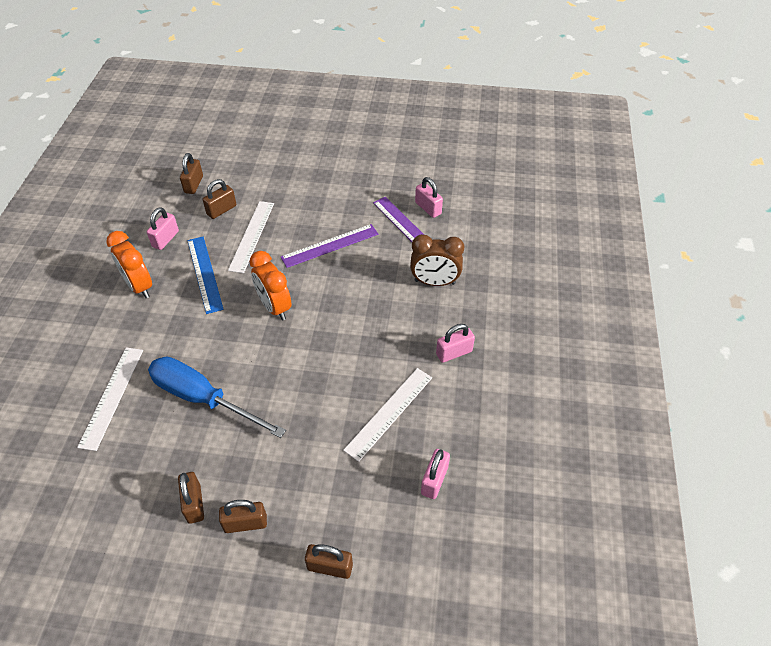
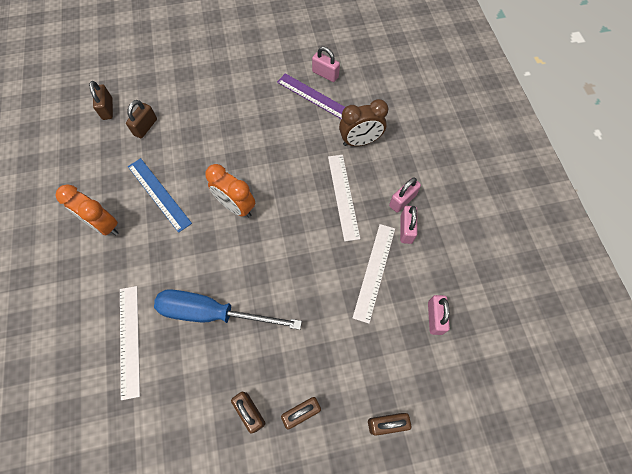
camera: 20 degrees left, 15 degrees up
(165, 239) = (106, 171): pink padlock -> pink padlock (406, 229)
(251, 236) = (184, 144): white ruler -> white ruler (343, 196)
(330, 246) = (258, 134): purple ruler -> none

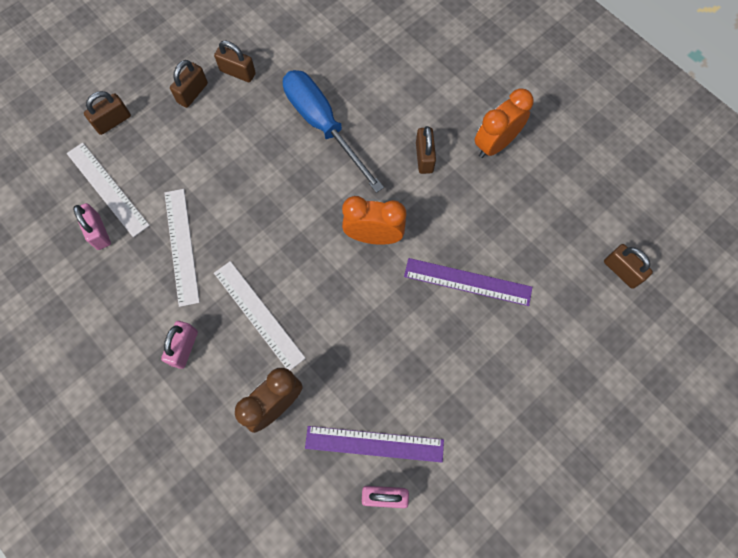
camera: 150 degrees right, 5 degrees up
(104, 225) = (495, 144): orange clock -> orange clock turned 45 degrees counterclockwise
(130, 340) = (381, 68): white ruler -> white ruler (107, 189)
(145, 127) = (554, 273): brown padlock -> brown padlock (424, 157)
(159, 194) = (468, 204): blue ruler -> none
(199, 149) = (467, 281): none -> purple ruler
(213, 313) = (323, 125): blue screwdriver -> blue screwdriver turned 105 degrees counterclockwise
(406, 229) = (165, 312): pink padlock -> none

